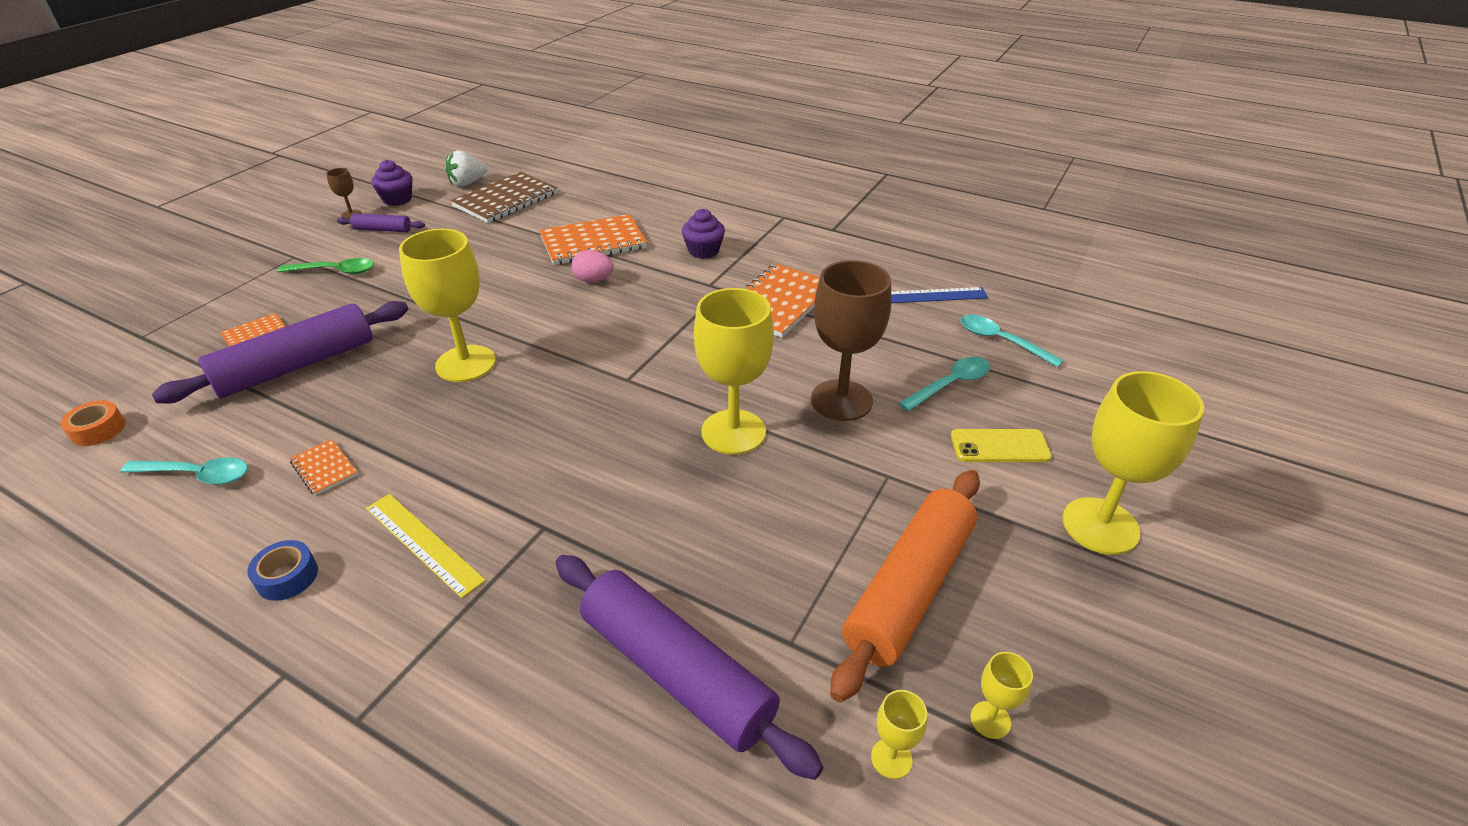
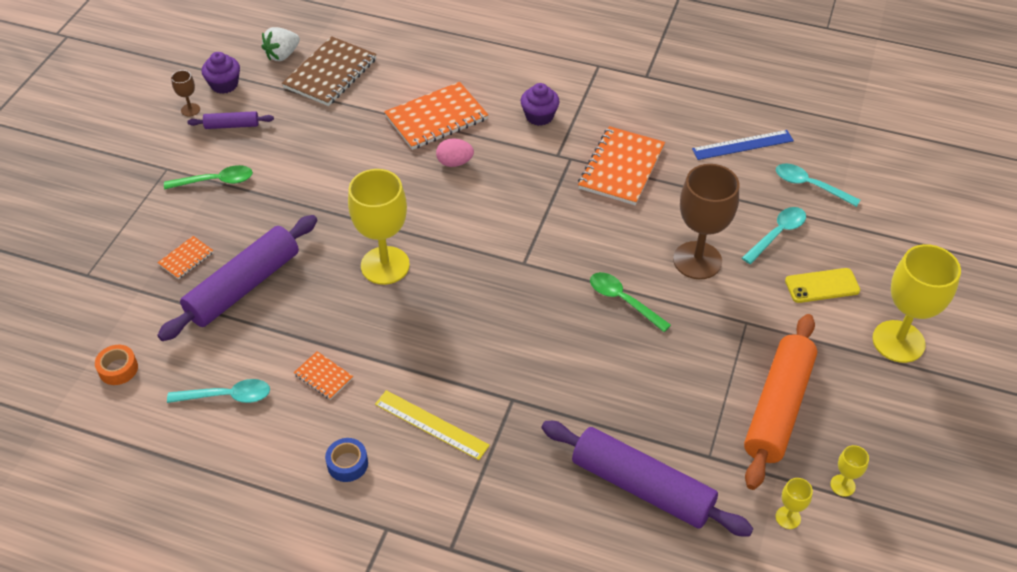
camera: 10 degrees left, 10 degrees up
(733, 432) = (623, 301): yellow goblet -> green spoon

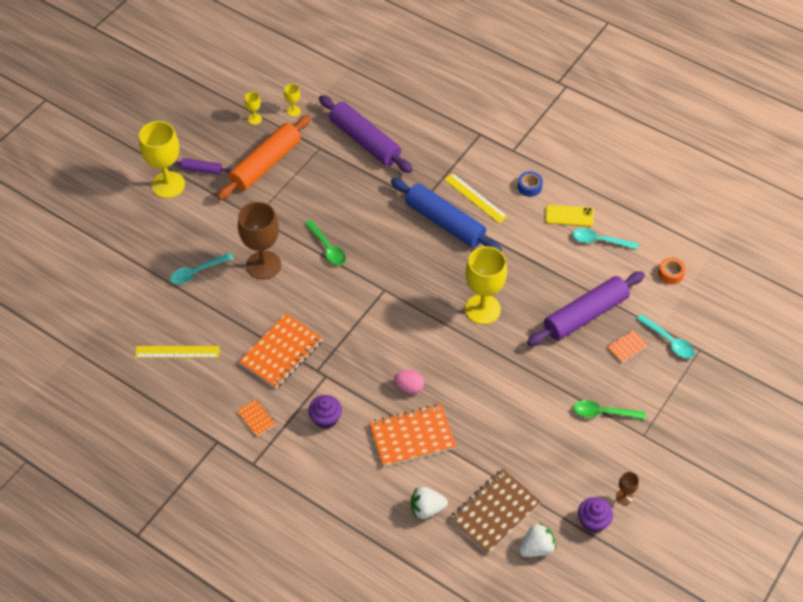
camera: 165 degrees left, 5 degrees up
(232, 125) = (588, 470): purple rolling pin -> purple rolling pin (202, 170)
(323, 376) = (537, 240): orange notebook -> orange notebook (257, 418)
(402, 64) = (427, 509): none -> white strawberry
(468, 374) = (445, 222): none -> blue rolling pin
(742, 145) = (177, 352): blue ruler -> yellow ruler
(810, 186) = (149, 304): turquoise spoon -> turquoise spoon (669, 341)
(822, 286) = (191, 229): yellow phone -> yellow phone (569, 216)

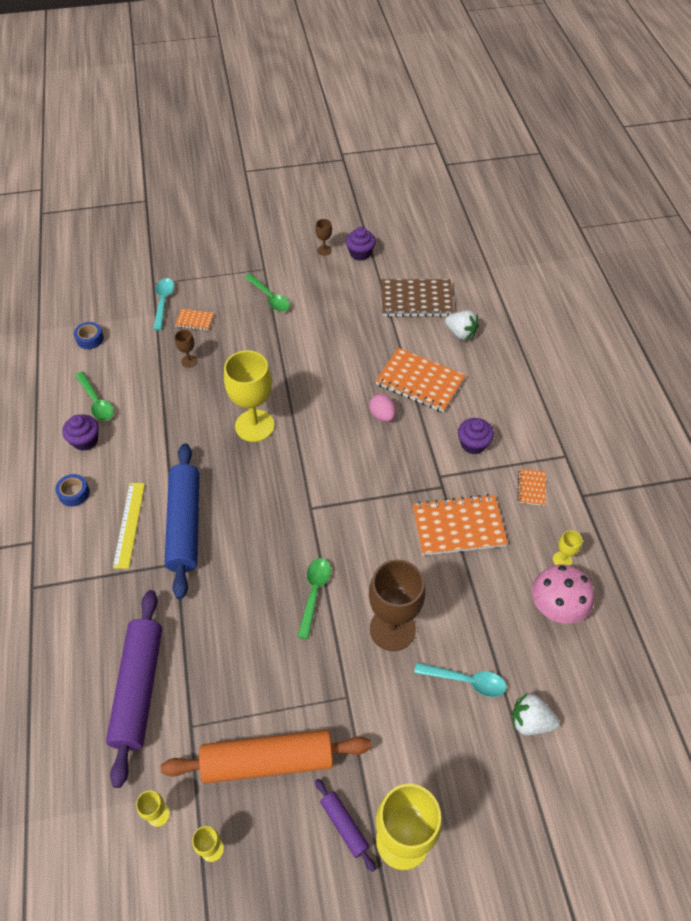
camera: 135 degrees left, 0 degrees up
(177, 352) = (556, 607): yellow ruler -> pink mushroom
(196, 384) = (562, 560): none -> yellow goblet
(536, 548) = (413, 265): white strawberry -> white strawberry (530, 721)
(569, 216) = (85, 440): yellow phone -> purple cupcake
(585, 315) = (189, 361): purple rolling pin -> brown goblet
(599, 241) = (96, 402): turquoise spoon -> green spoon
(671, 273) = (90, 339): orange tape -> blue tape

